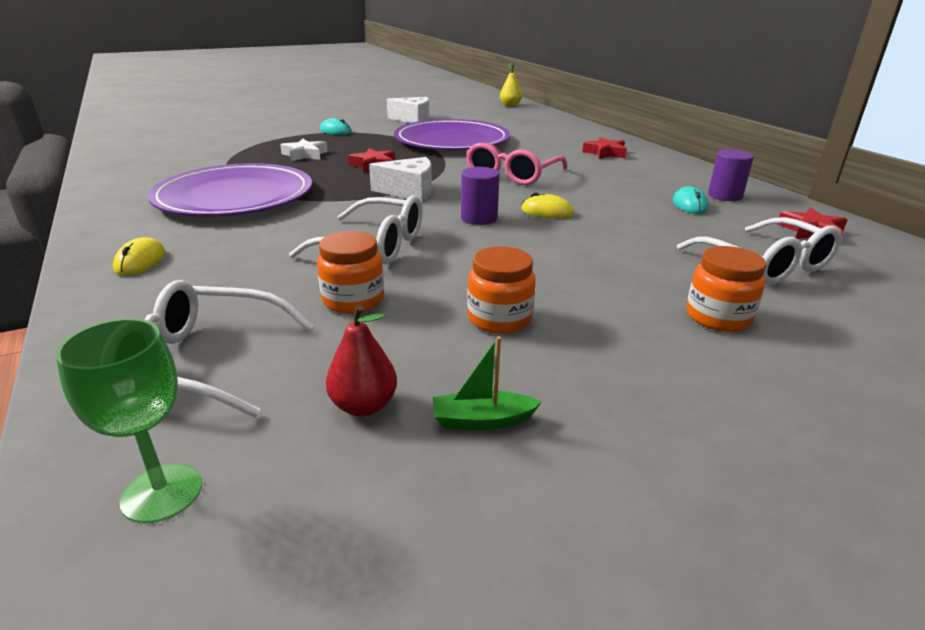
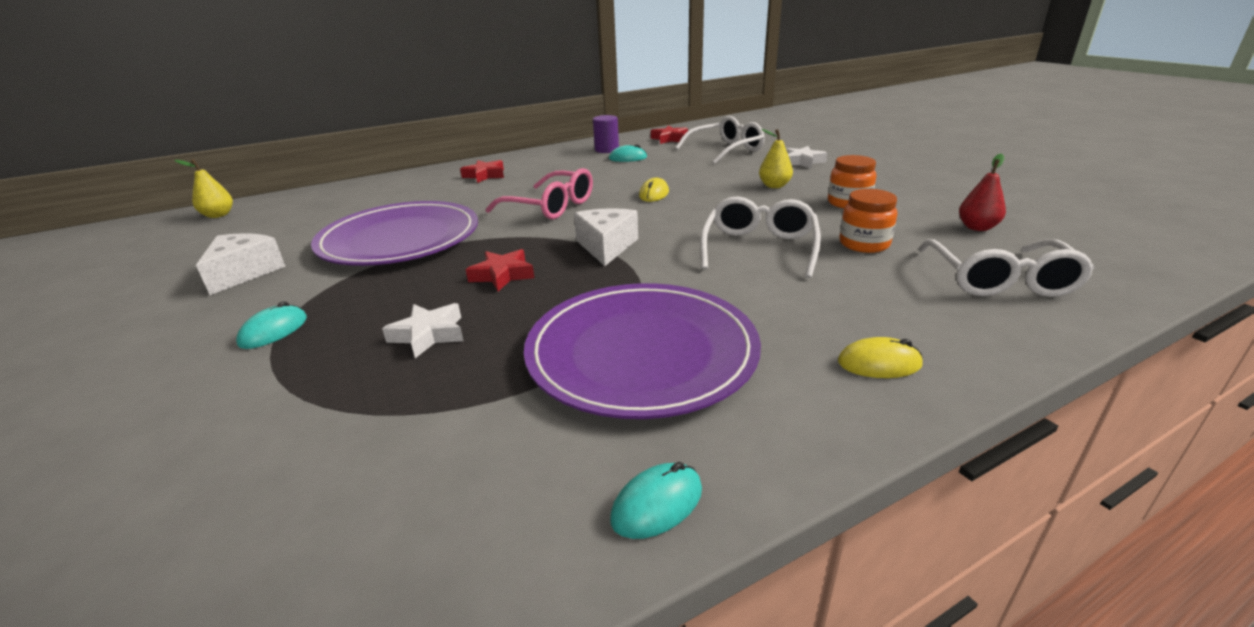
camera: 90 degrees left, 0 degrees up
(107, 195) = (657, 504): none -> turquoise mouse
(162, 492) = (1108, 263): green goblet -> none
(479, 218) = (676, 214): purple cylinder -> none
(482, 420) = (953, 203): green boat -> none
(578, 278) = (774, 186): none -> yellow pear
(718, 317) = (802, 162): orange jar -> white star

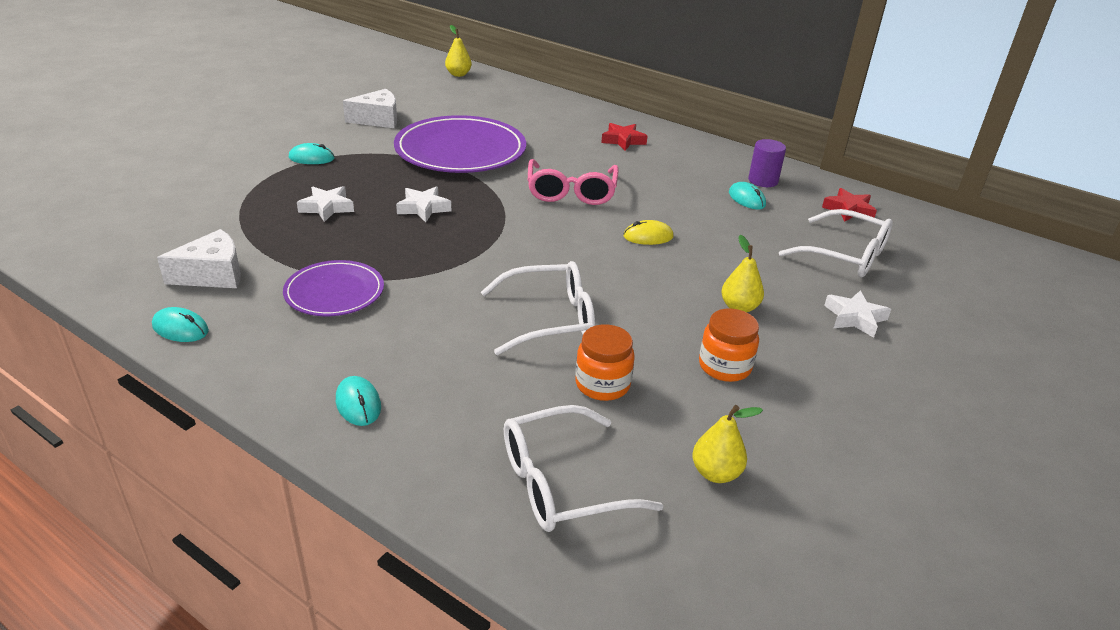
camera: 60 degrees right, 5 degrees up
(502, 275) = (423, 208): red star -> white star
(606, 246) = (502, 239): white cheese -> white cheese (213, 274)
(641, 352) = (334, 292): purple plate -> purple plate, size x0.56
(879, 363) = (358, 404): yellow mouse -> turquoise mouse
(977, 227) = (716, 473): red pear -> yellow pear

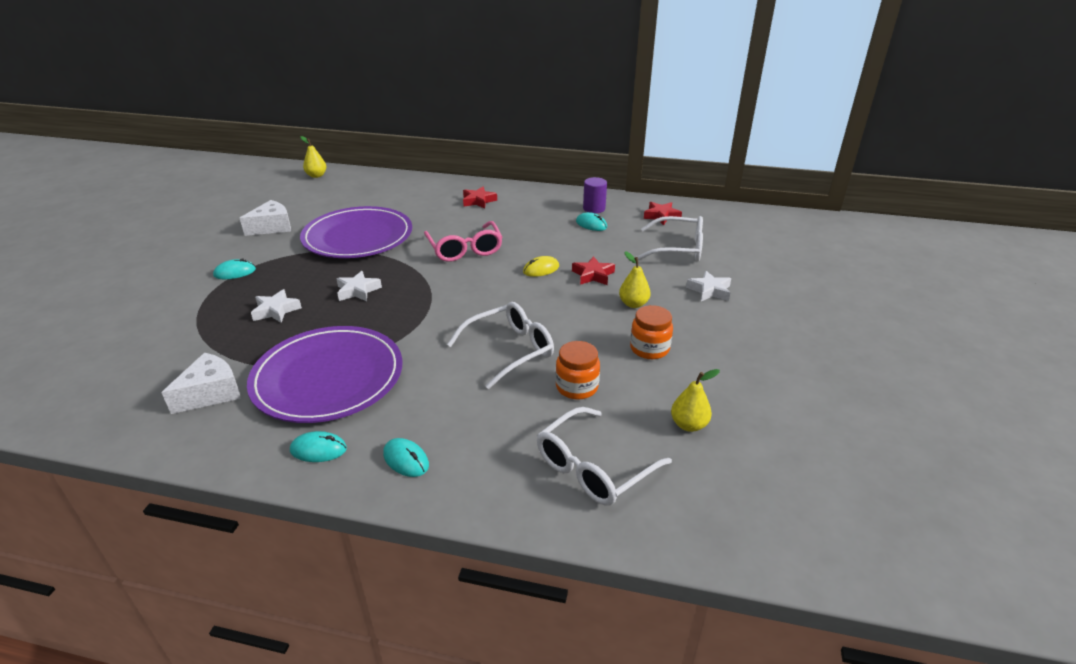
camera: 20 degrees left, 0 degrees up
(180, 328) = (212, 447): turquoise mouse -> turquoise mouse (318, 450)
(334, 292) = (328, 377): purple plate -> purple plate, size x1.79
(709, 259) = (593, 275): none -> red star

